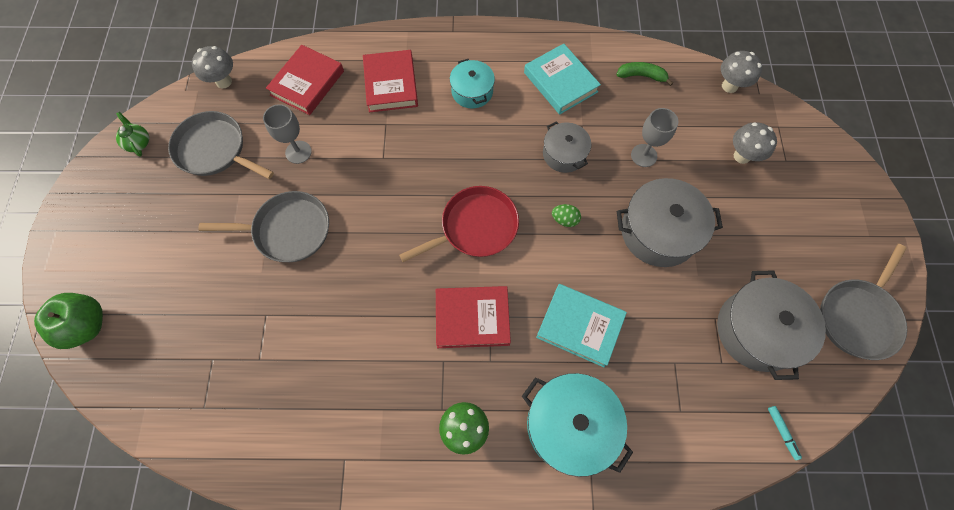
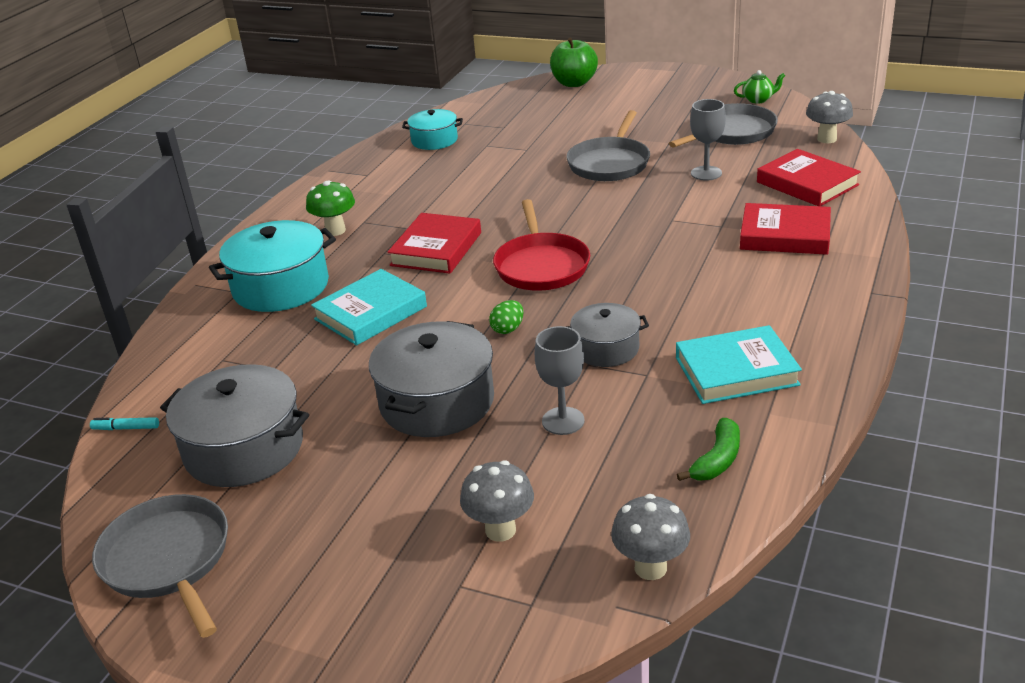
camera: 115 degrees right, 35 degrees down
(472, 91) = (749, 292): turquoise pot -> turquoise pot (434, 140)

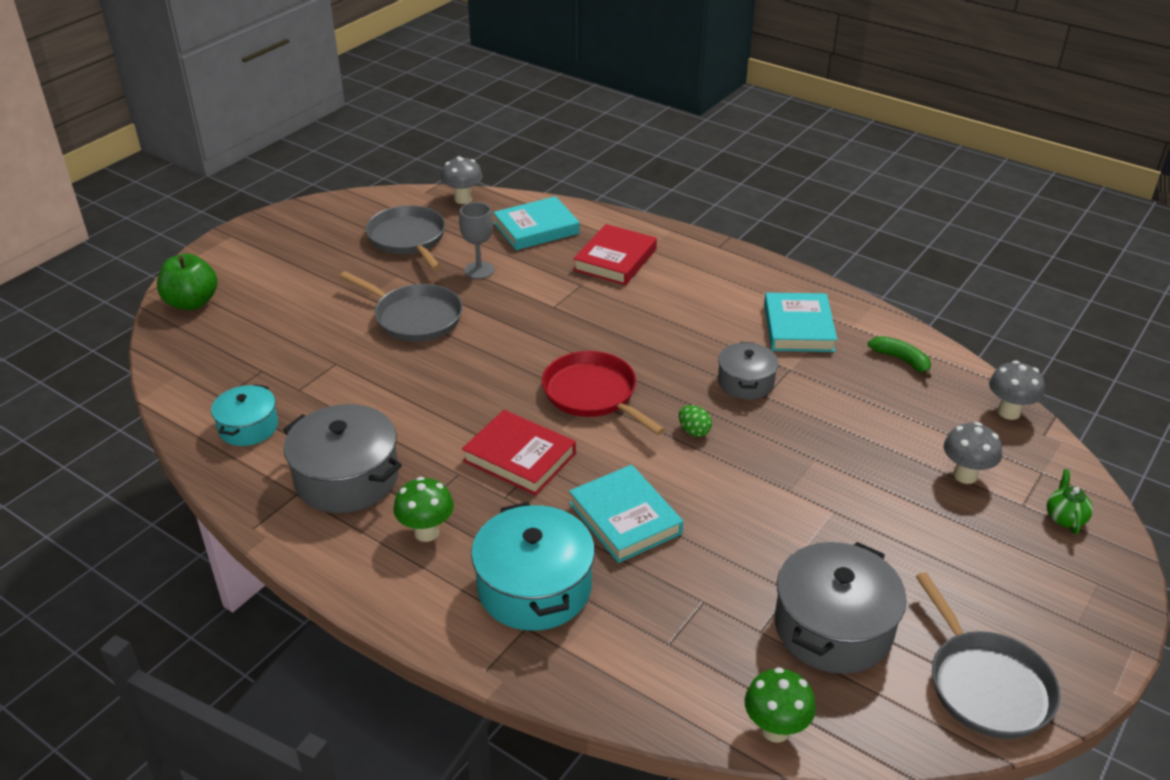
camera: 80 degrees left, 5 degrees up
(126, 428) = (775, 729): turquoise marker -> green mushroom
(168, 560) = (986, 685): grey pan -> grey pan turned 90 degrees counterclockwise
(437, 402) = (794, 489): grey pot -> grey pot (347, 478)
(541, 266) = (593, 394): red pan -> red pan turned 135 degrees counterclockwise
(563, 421) = (839, 422): grey goblet -> none
(758, 100) = (351, 210): green teapot -> green teapot (1065, 518)
(807, 184) = (536, 228): red book -> turquoise book

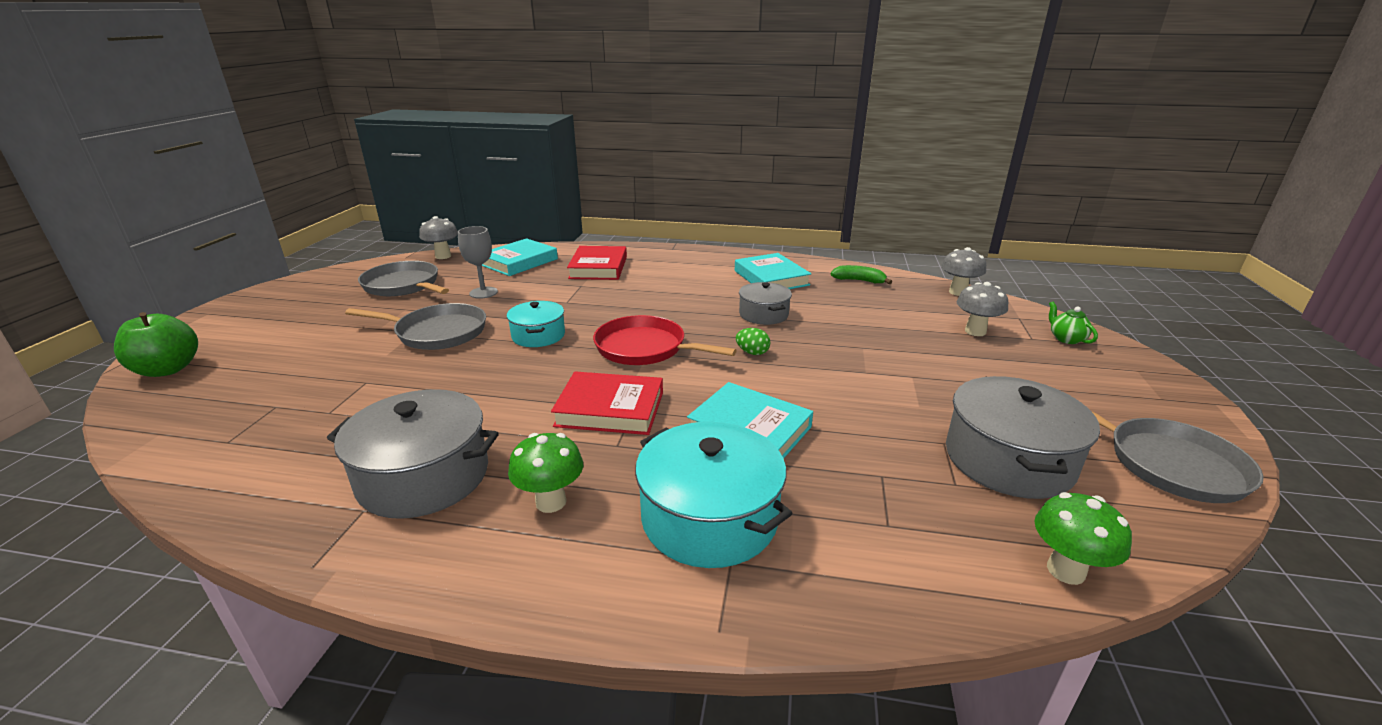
camera: 25 degrees left, 10 degrees down
(248, 427) = (273, 461): turquoise pot -> turquoise pot (538, 335)

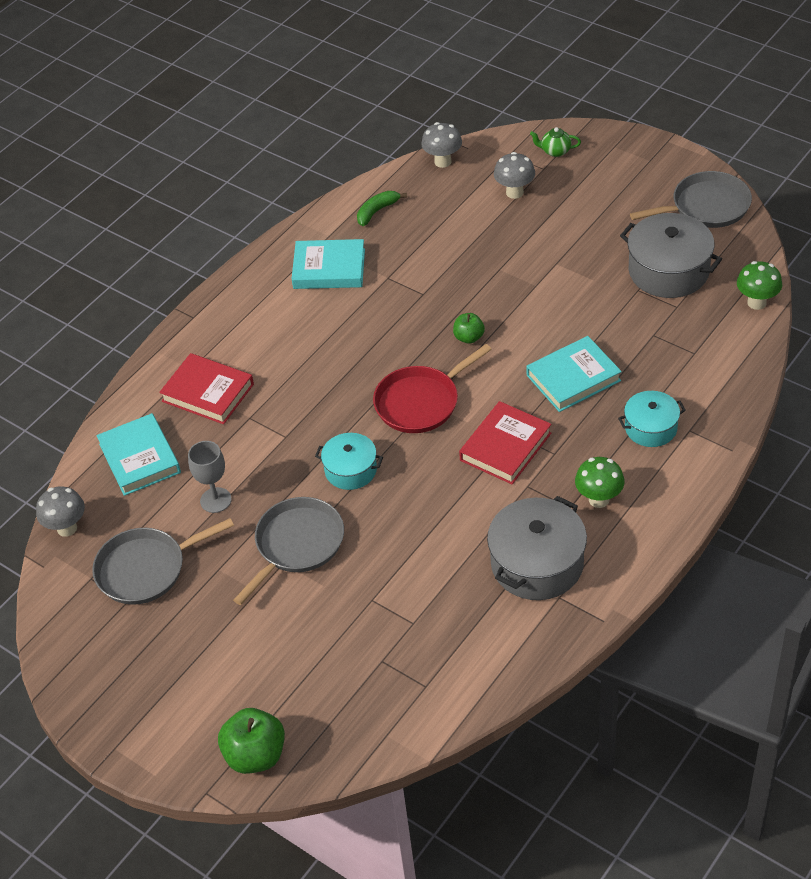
camera: 60 degrees left, 20 degrees up
(709, 518) = (651, 428): turquoise pot -> turquoise pot, size x0.60
(752, 353) = (469, 337): green egg -> green apple
(763, 314) = (405, 304): grey pot -> none

